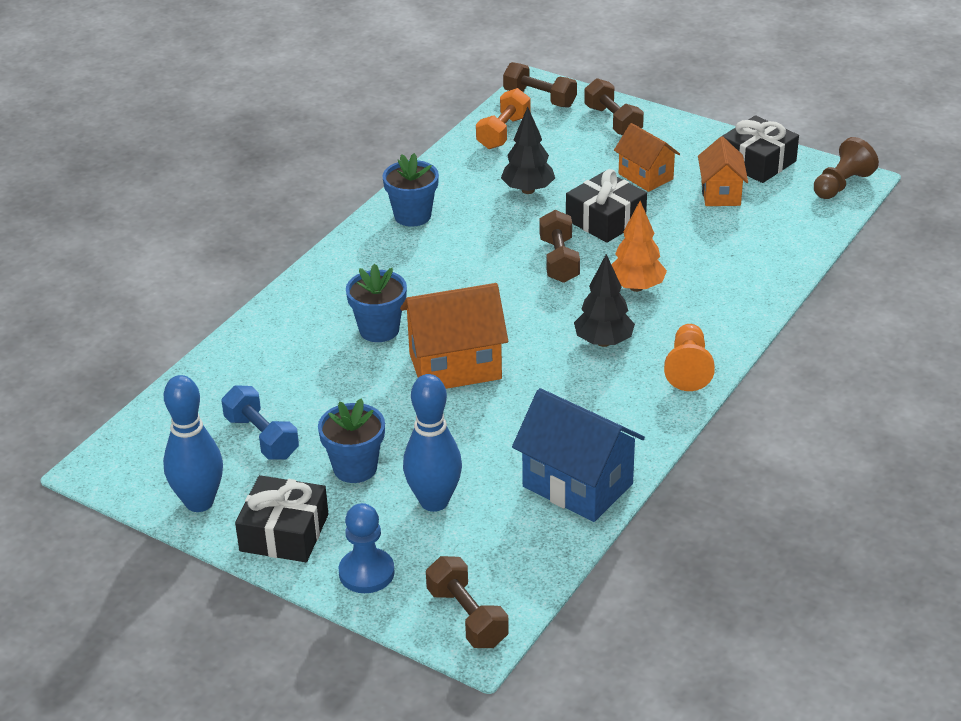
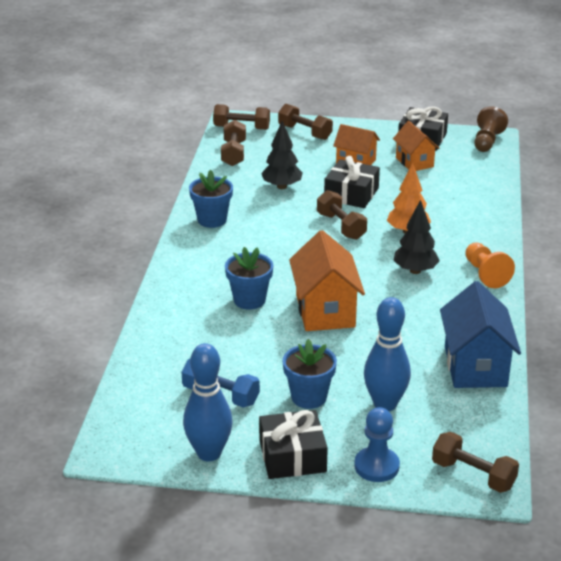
camera: 25 degrees left, 5 degrees down
(455, 366) = (325, 311): orange house -> orange house turned 60 degrees counterclockwise
(503, 132) = (233, 153): orange dumbbell -> brown dumbbell
(577, 485) = (475, 366): blue house -> blue house turned 75 degrees clockwise

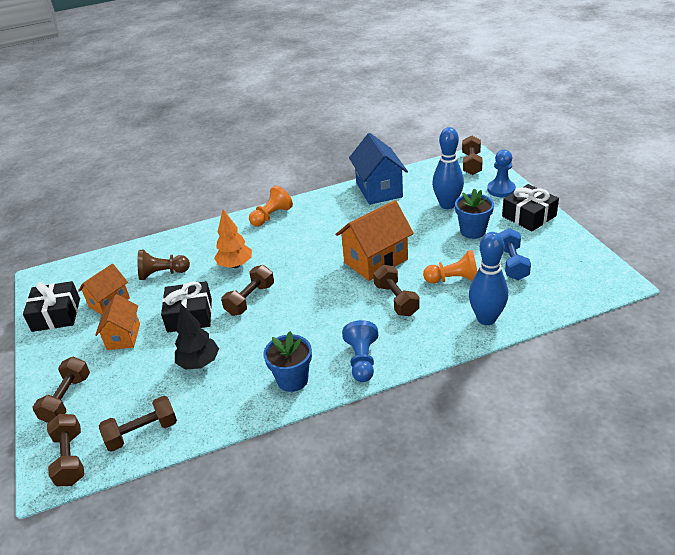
camera: 115 degrees left, 5 degrees up
(193, 256) = (362, 360): none -> blue pawn
(209, 453) = (566, 244): blue bowling pin -> blue bowling pin (486, 319)
(239, 345) = (454, 280): none -> orange pawn
(249, 300) = (396, 300): blue flower pot -> brown dumbbell
(415, 271) = (290, 243): black tree -> none
(475, 366) = (379, 190): blue house -> blue house turned 75 degrees counterclockwise
(487, 141) = (50, 277): brown pawn -> brown pawn (162, 274)

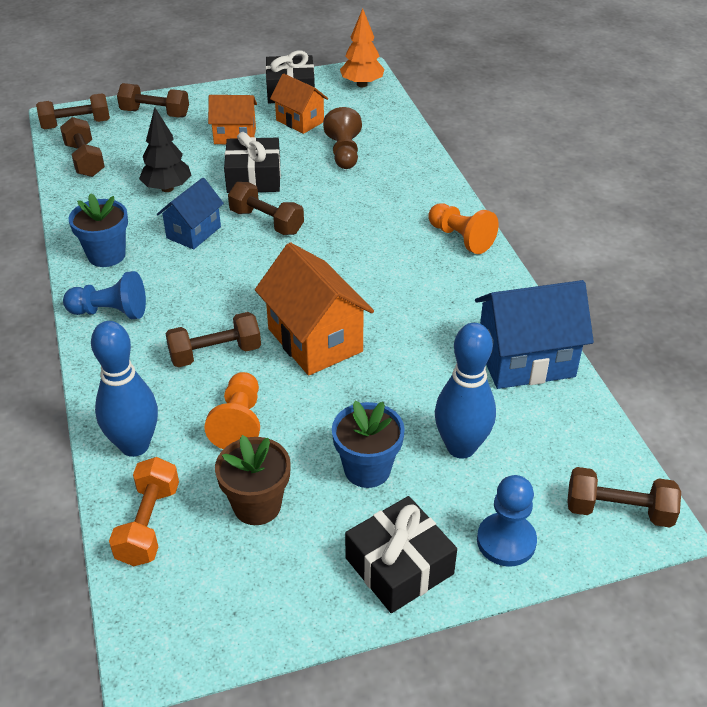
camera: 90 degrees right, 5 degrees up
(235, 265) = (345, 208): orange tree -> orange tree (362, 84)
(262, 335) = (193, 232): none -> blue house
(512, 263) = (257, 505): blue dumbbell -> brown flower pot
(542, 300) = (148, 524): none -> orange dumbbell

